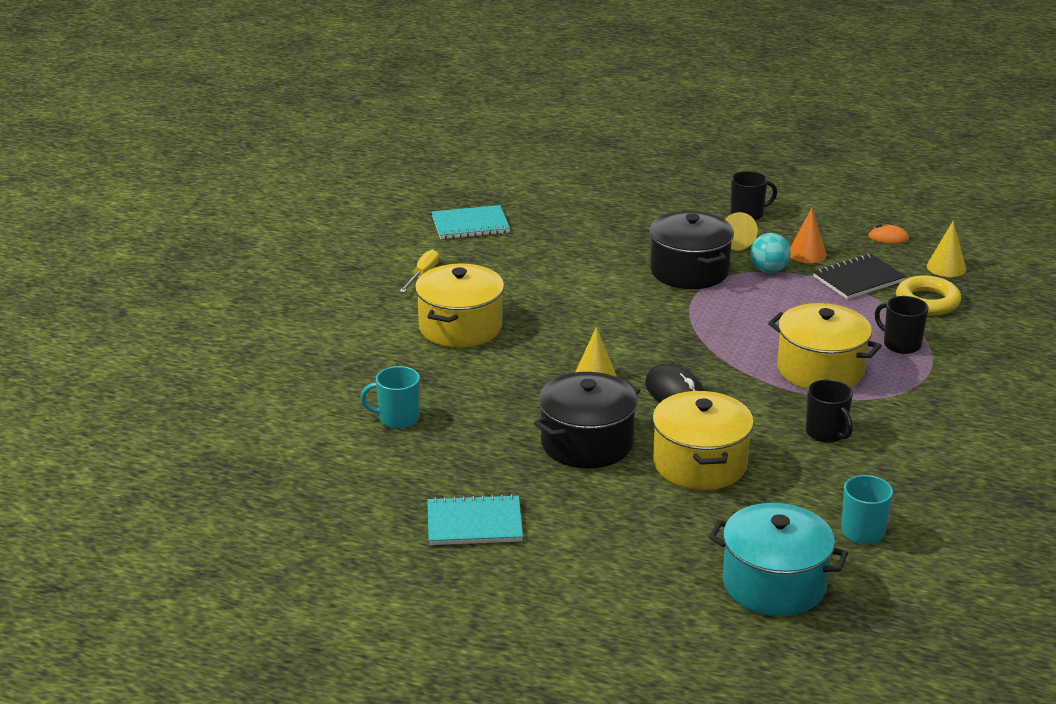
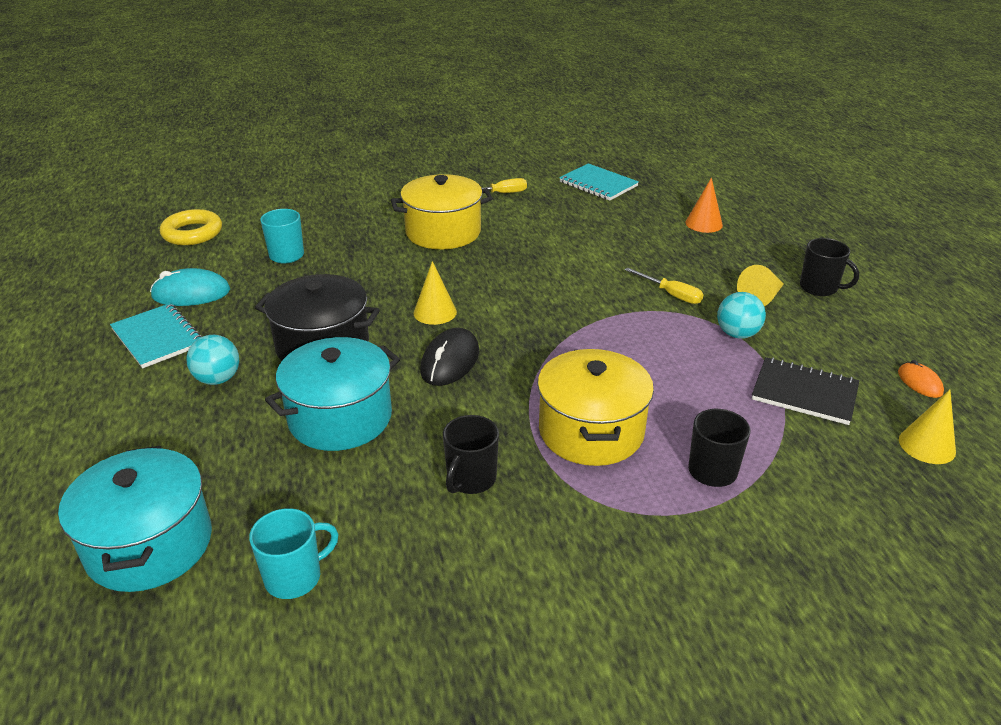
camera: 55 degrees right, 5 degrees up
(410, 488) = (191, 294): none -> turquoise mouse
(582, 507) = (218, 379): none -> turquoise ball
(689, 271) = (671, 294): black pot -> yellow screwdriver
(700, 464) = (340, 417): yellow pot -> turquoise pot
(807, 254) = (803, 344): orange cone -> orange cone (704, 223)
(927, 301) = (831, 457): yellow ring -> yellow ring (192, 233)

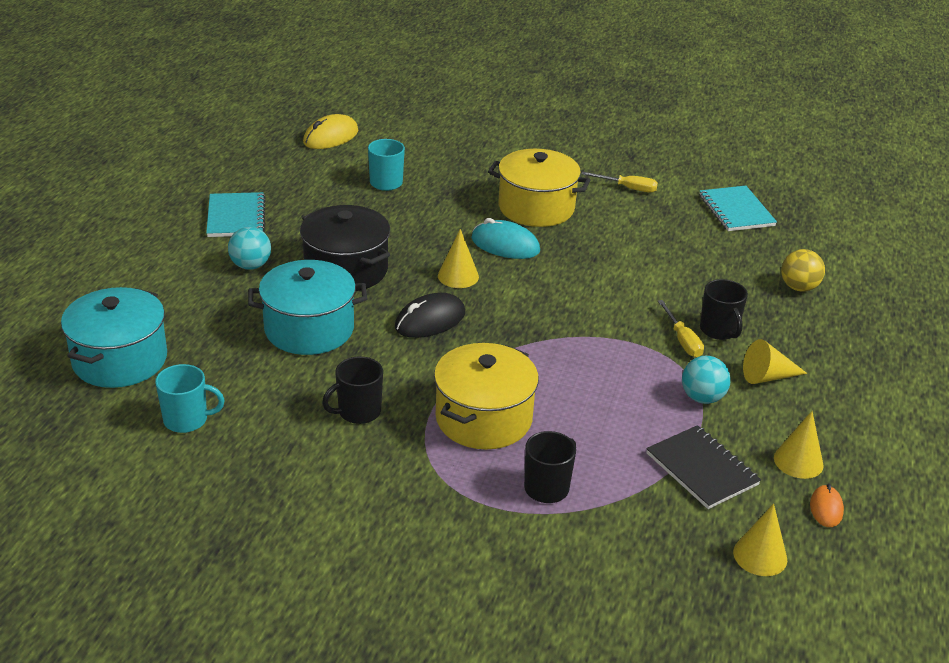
camera: 30 degrees right, 0 degrees up
(191, 294) = (287, 190): turquoise mouse -> turquoise mouse (505, 245)
(192, 233) = (331, 137): yellow ring -> yellow mouse
(704, 223) = (798, 287): orange cone -> yellow ball
(819, 288) = (840, 391): black mug -> black mug (719, 330)
(858, 354) = (798, 461): none -> yellow cone

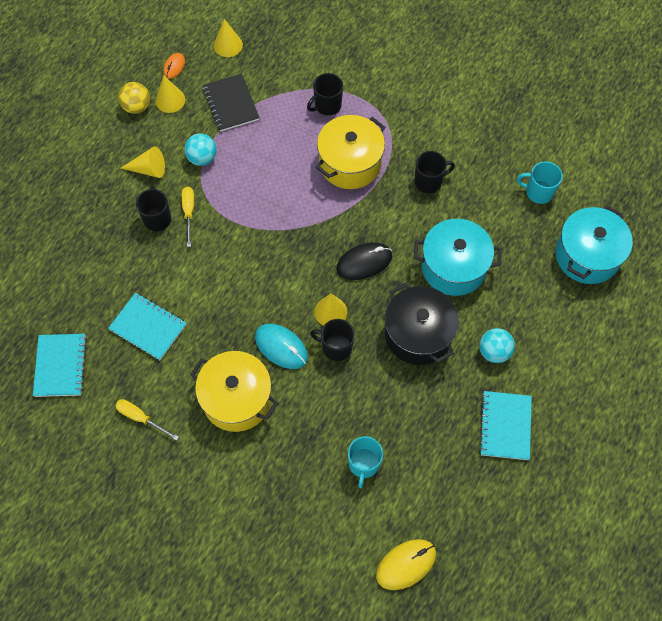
camera: 165 degrees left, 30 degrees up
(442, 251) = (336, 347): none -> black mug
(664, 244) = (148, 327): none -> turquoise notebook
(798, 287) = (70, 255): yellow ball -> yellow ball (137, 107)

